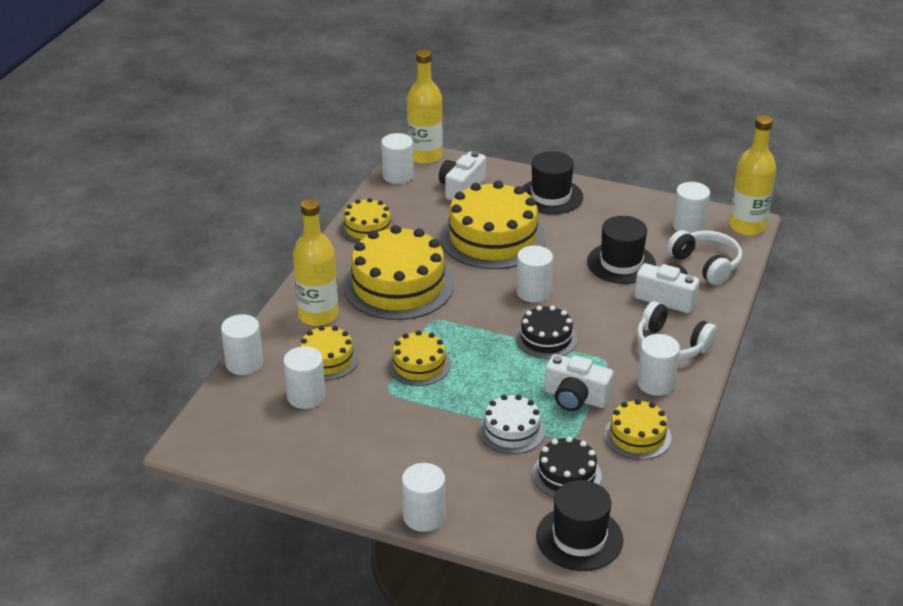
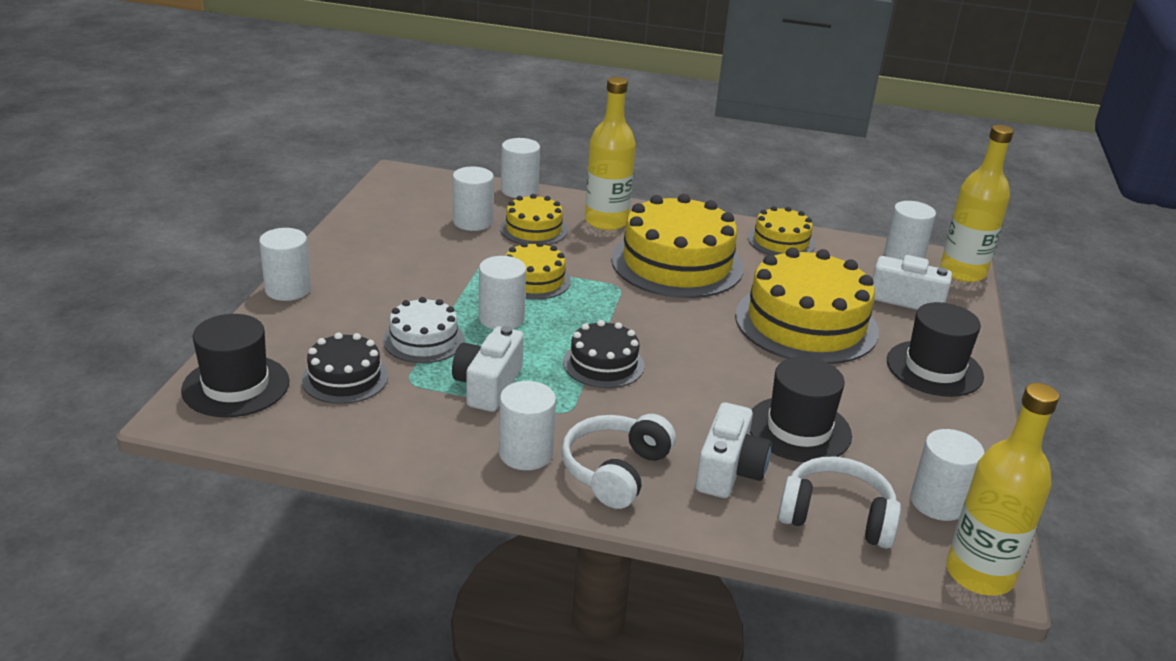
camera: 80 degrees right, 5 degrees down
(533, 292) = (699, 354): white cylinder -> white cylinder (501, 318)
(637, 436) = (415, 434): yellow cake -> none
(706, 264) = (836, 517): white headphones -> white headphones turned 120 degrees counterclockwise

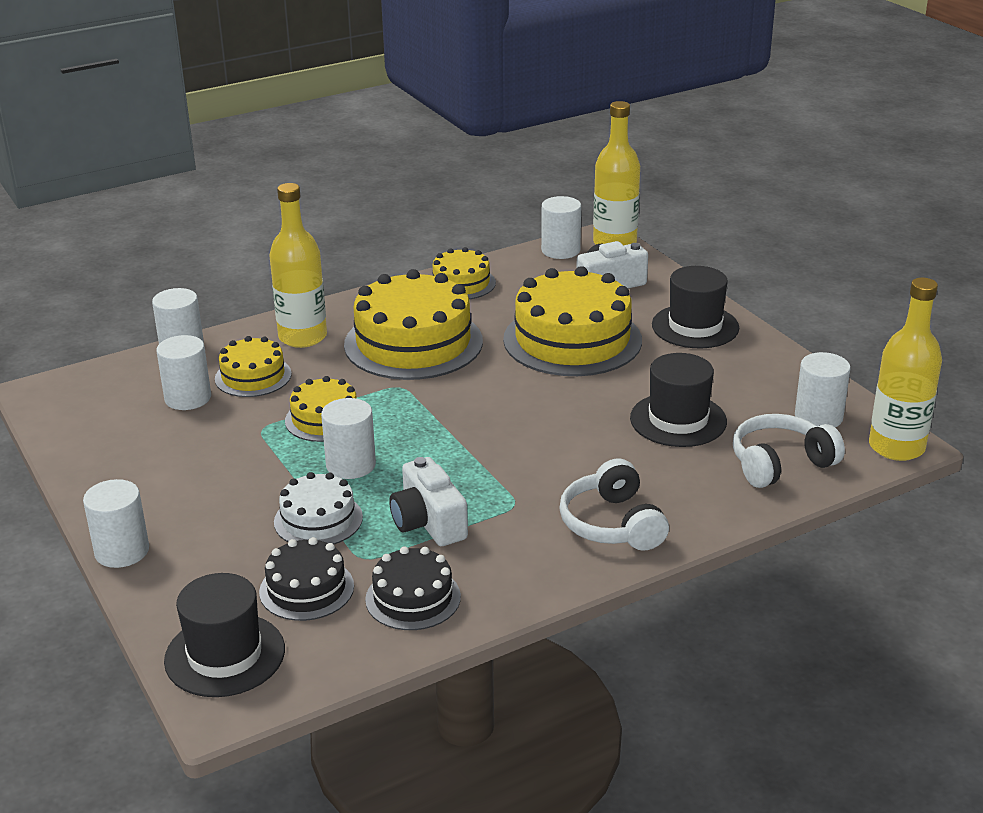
camera: 40 degrees left, 0 degrees up
(526, 453) = (536, 552): white cylinder -> none
(603, 364) = (484, 453): black cake -> black cake (413, 598)
(729, 471) = (679, 476): white camera -> none

